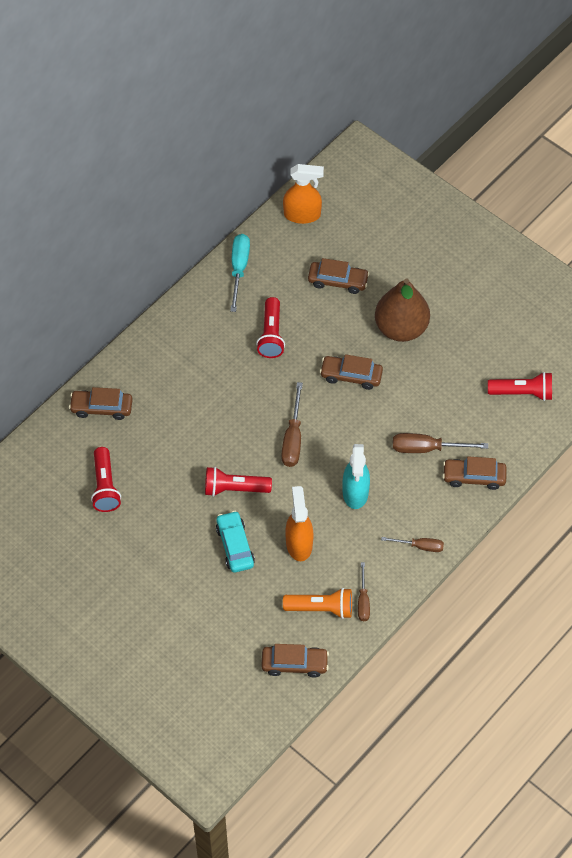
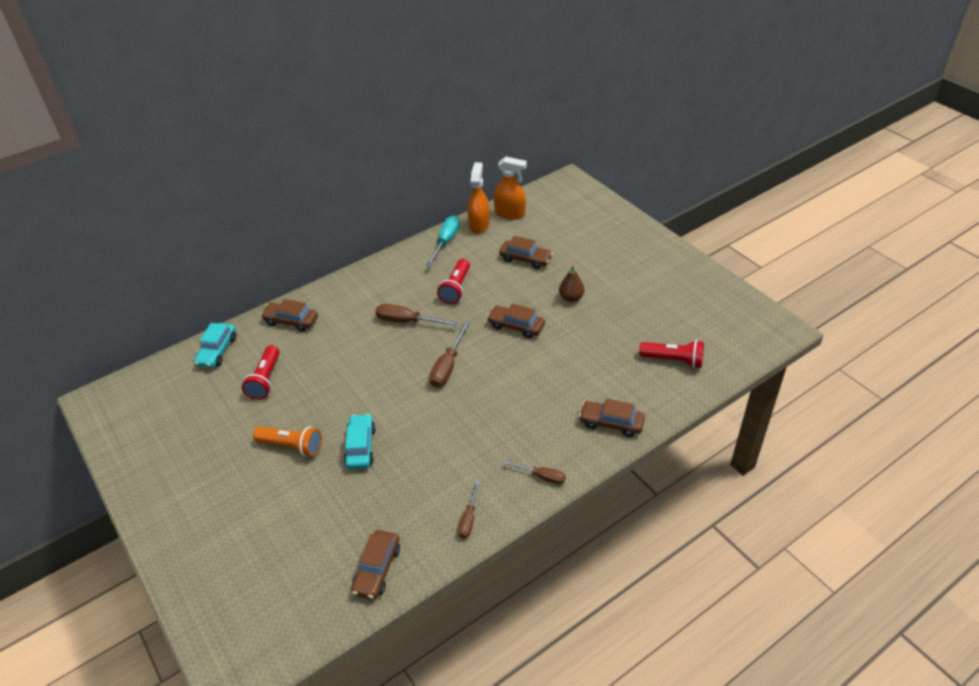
camera: 15 degrees right, 15 degrees down
(36, 460) = (217, 351): none -> turquoise car
(234, 488) = (379, 398): red flashlight -> none
(294, 664) = (377, 569): brown car -> brown car turned 90 degrees clockwise
(299, 543) = (422, 455): orange spray bottle -> orange spray bottle (479, 225)
(321, 608) = (423, 518): orange flashlight -> orange flashlight (292, 447)
(355, 492) = (491, 419): turquoise spray bottle -> none
(401, 328) = (571, 298): brown pear -> brown pear, size x0.51
(427, 448) = (571, 392): brown screwdriver -> brown screwdriver (407, 321)

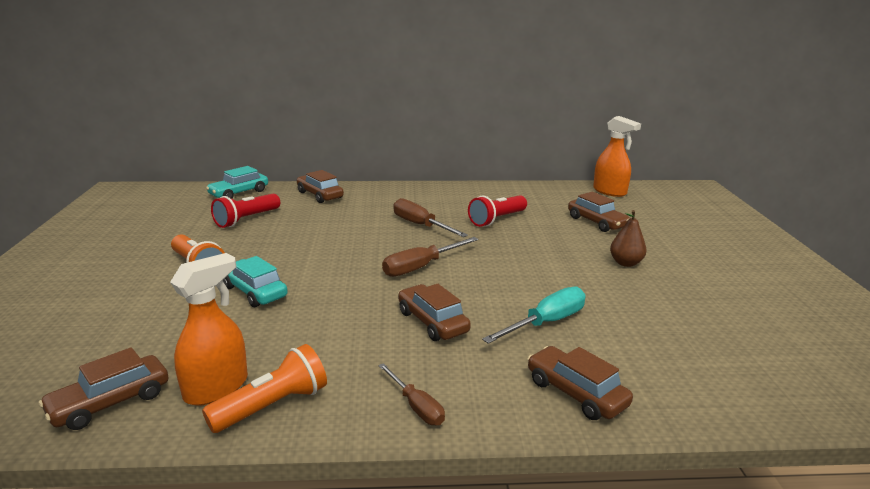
camera: 30 degrees right, 20 degrees down
(360, 447) = (254, 291): turquoise car -> turquoise car turned 75 degrees counterclockwise
(446, 242) = (521, 191): turquoise screwdriver -> turquoise screwdriver (546, 323)
(468, 519) = (273, 406): brown screwdriver -> orange flashlight
(479, 225) = (568, 190): orange spray bottle -> orange spray bottle (217, 388)
(516, 326) = (533, 263): brown car -> brown car (432, 322)
(673, 360) = (734, 365): red flashlight -> none

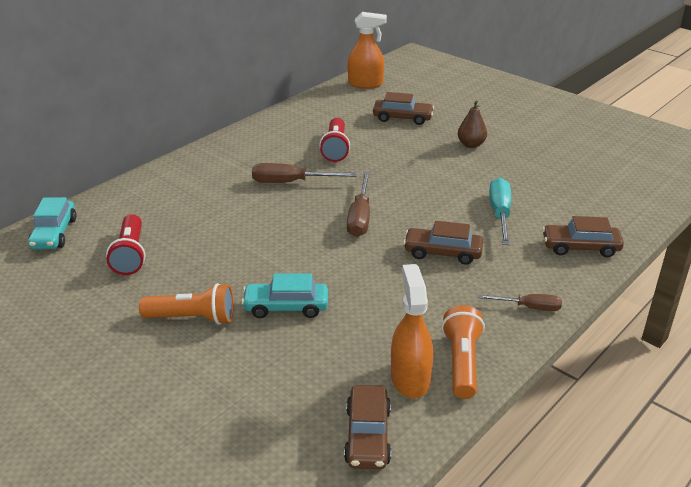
camera: 45 degrees left, 10 degrees up
(320, 195) = (143, 196): brown car -> none

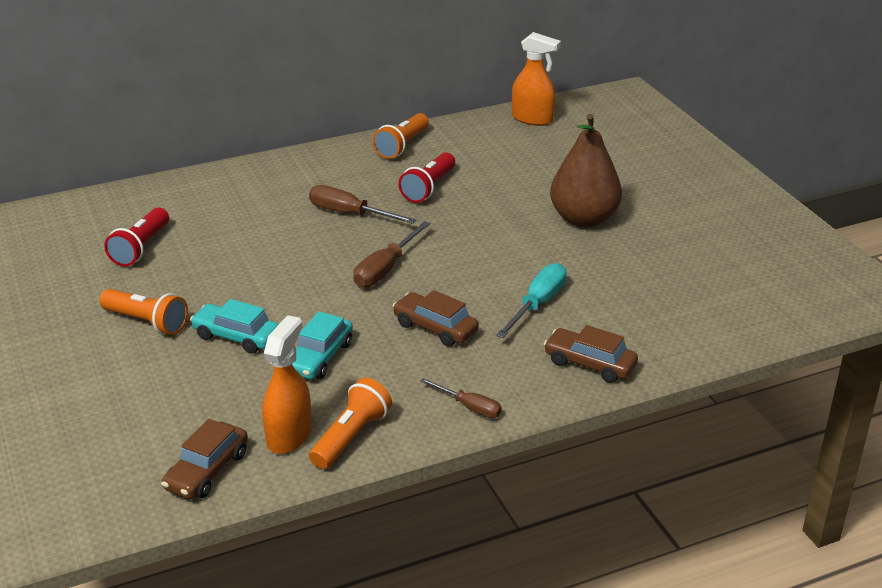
camera: 25 degrees right, 0 degrees up
(54, 234) = (91, 209): turquoise car -> turquoise car (319, 357)
(285, 123) = (402, 146): none -> orange flashlight
(402, 118) = (535, 169): brown car -> none
(471, 145) = (583, 219): brown pear -> brown pear, size x1.96

